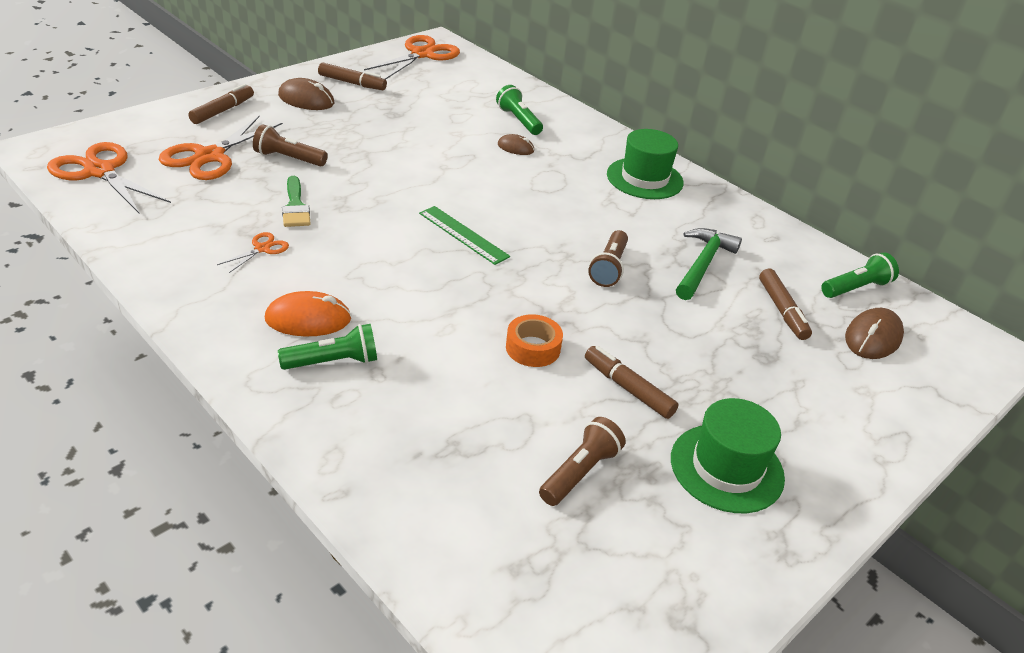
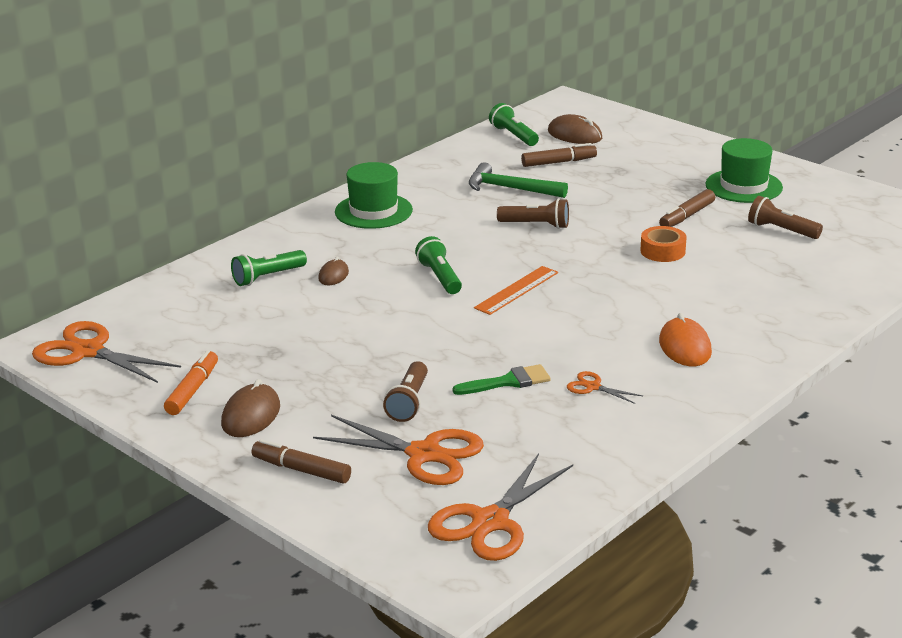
camera: 90 degrees left, 10 degrees down
(333, 362) = (731, 328): green flashlight -> green flashlight (439, 277)
(352, 83) = (192, 390): brown marker -> orange marker
(463, 235) = (516, 290): green ruler -> orange ruler

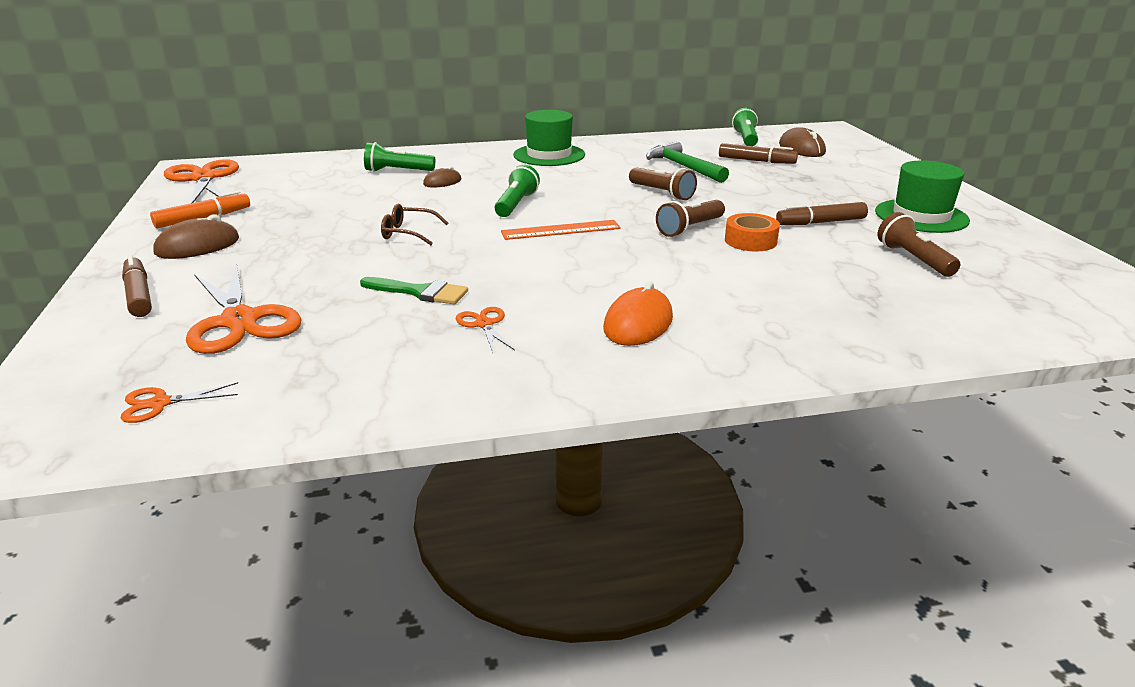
camera: 35 degrees right, 0 degrees up
(403, 337) = (408, 233): none -> brown glasses
(409, 402) = (314, 278): brown flashlight -> brown flashlight (690, 228)
(490, 522) = (160, 403): orange scissors -> orange scissors, size x0.47

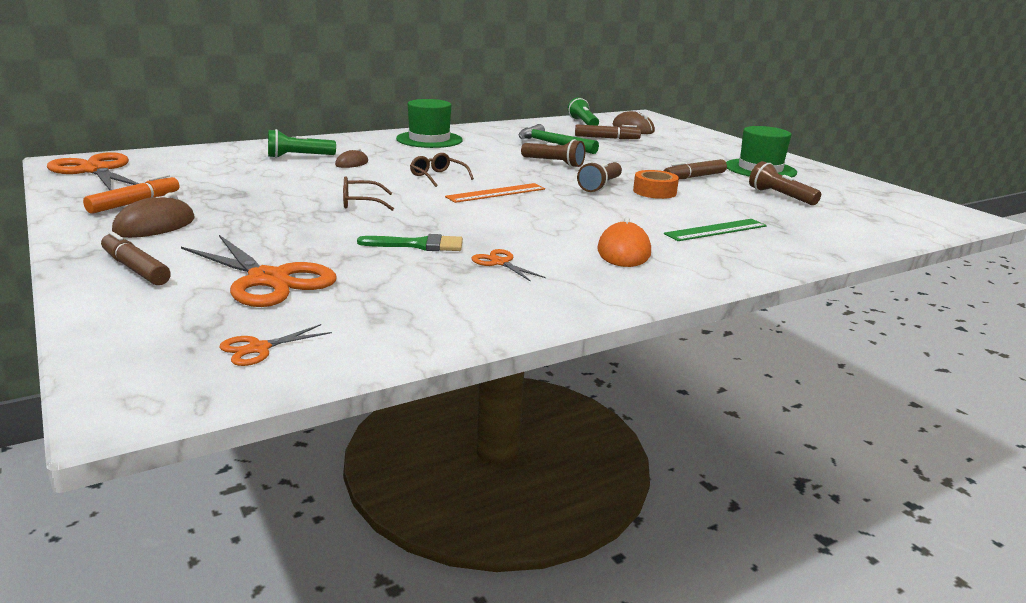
camera: 20 degrees left, 5 degrees down
(516, 204) = (437, 177): green flashlight -> brown glasses
(781, 303) = (716, 230): none -> green ruler

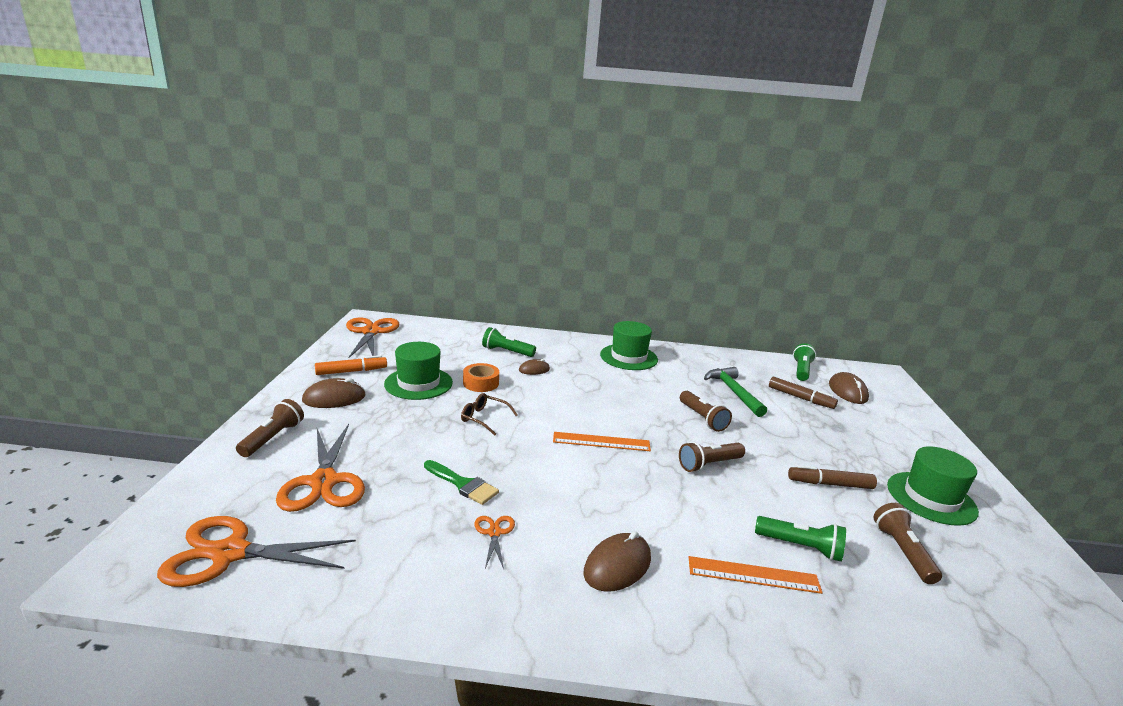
camera: 35 degrees right, 0 degrees up
(135, 268) = (273, 438): brown marker -> brown flashlight
(240, 195) = (418, 383): none -> green hat
(259, 348) = (230, 553): orange scissors -> orange scissors, size x2.13
(437, 177) = (579, 405): brown glasses -> none
(623, 251) = (617, 565): orange mouse -> brown mouse
(654, 192) = (756, 491): orange tape -> orange tape (481, 383)
(716, 230) = (753, 575): green ruler -> orange ruler
(722, 210) = (800, 547): none -> green flashlight

